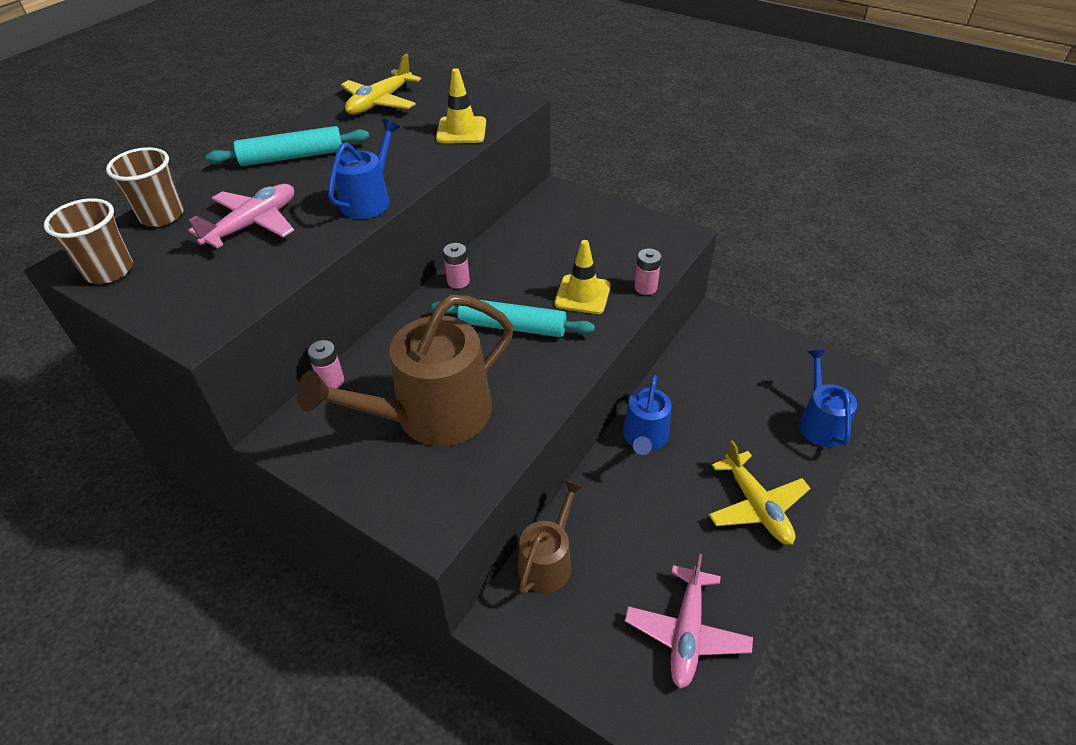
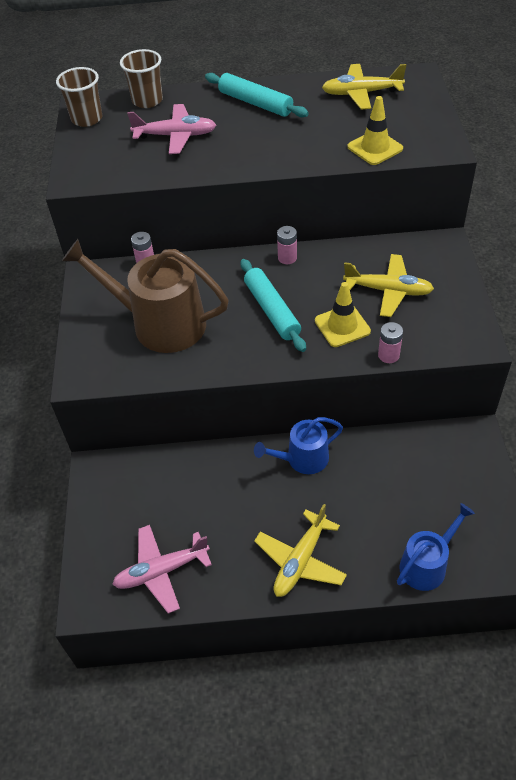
camera: 55 degrees right, 5 degrees up
(369, 200) = (248, 161): blue watering can -> none
(548, 561) = (155, 466): brown watering can -> none
(573, 247) = (388, 291): none -> yellow plane

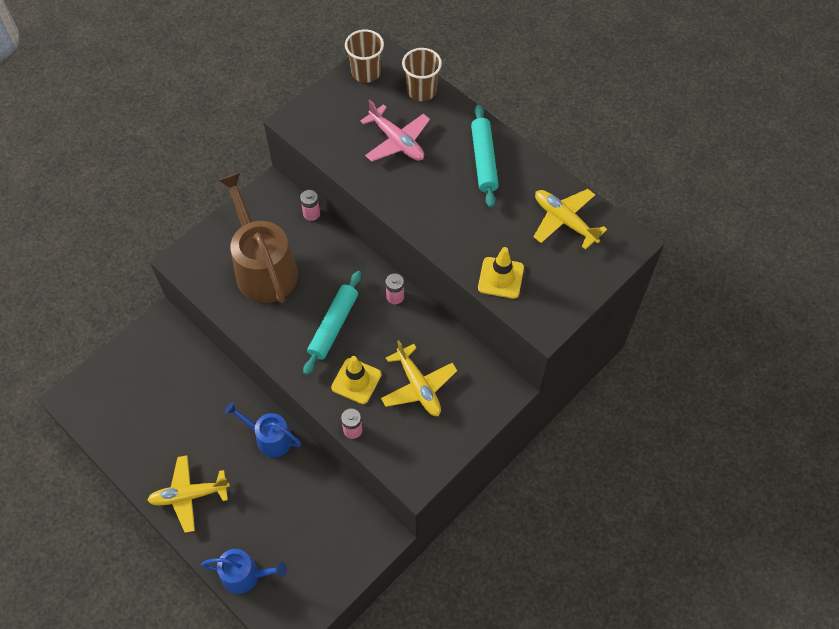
camera: 45 degrees right, 10 degrees up
(161, 571) = (120, 421): pink plane -> none

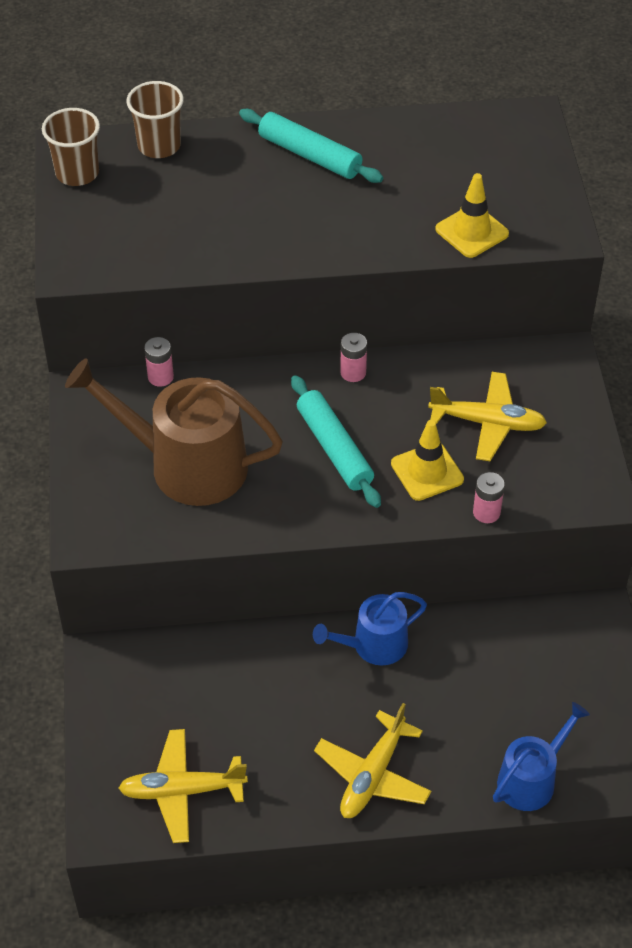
camera: 50 degrees left, 10 degrees down
(397, 141) = (203, 205): pink plane -> none
(564, 221) = (454, 144): yellow plane -> yellow plane (182, 791)

